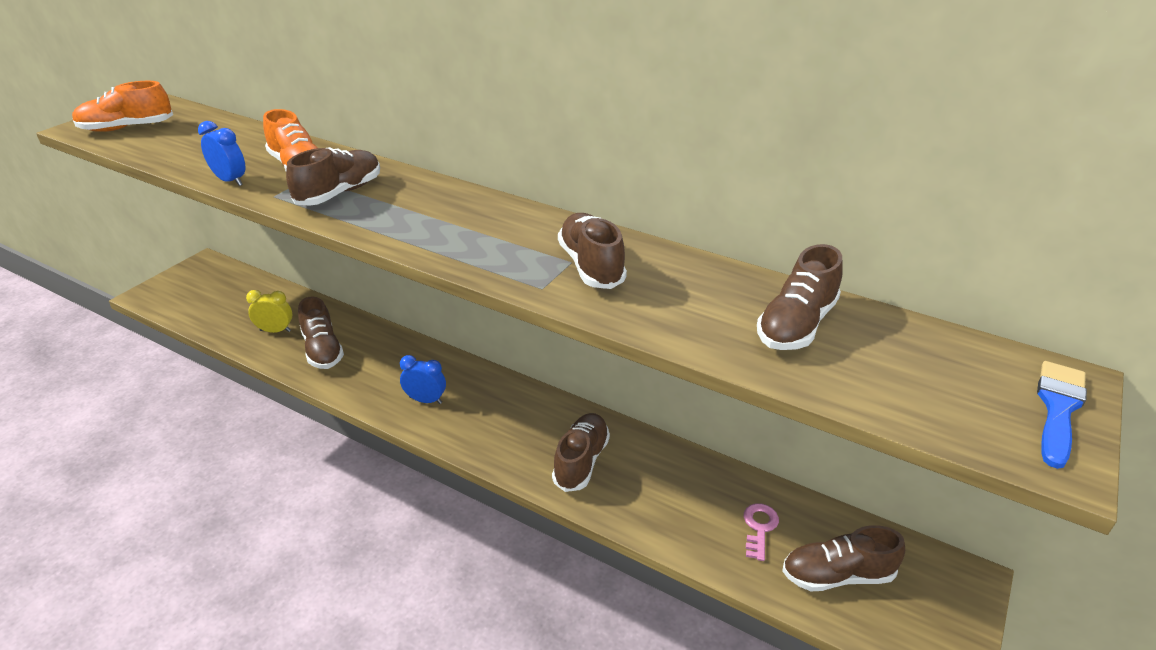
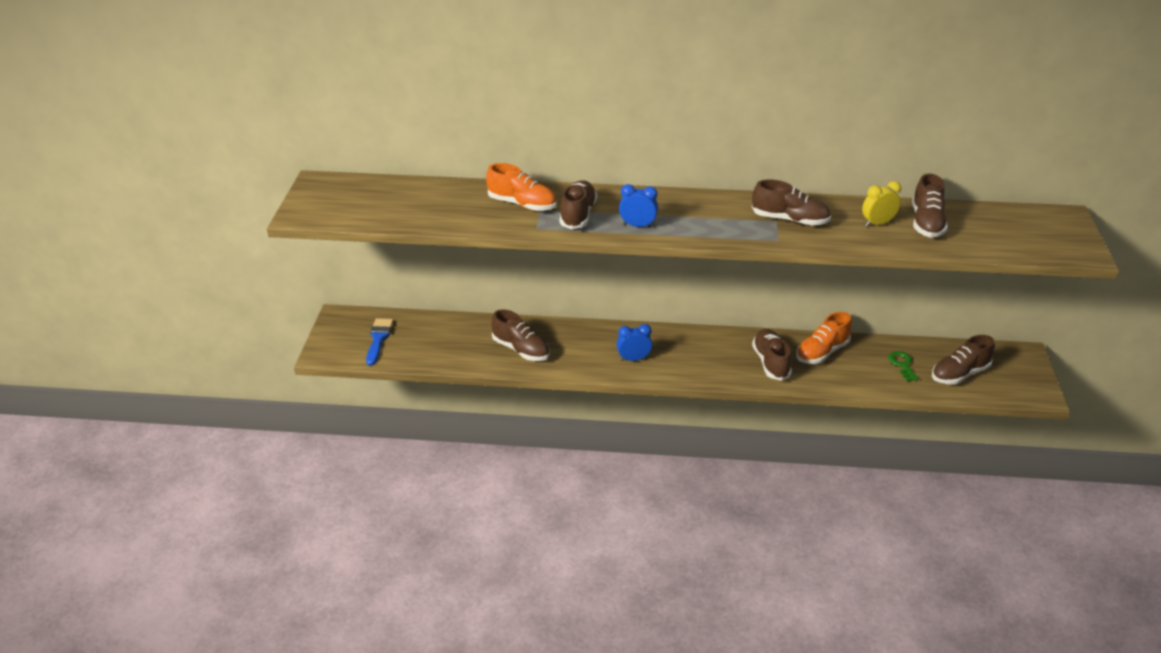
camera: 25 degrees left, 0 degrees up
(127, 128) = (338, 207): orange shoe -> orange shoe (822, 352)
(230, 180) = (488, 226): blue clock -> blue clock (637, 226)
(275, 331) = (467, 348): yellow clock -> yellow clock (878, 223)
(591, 266) = (790, 220): brown shoe -> brown shoe turned 150 degrees clockwise
(759, 528) = (902, 365): pink key -> green key
(1058, 408) = (1070, 230): blue brush -> blue brush (378, 339)

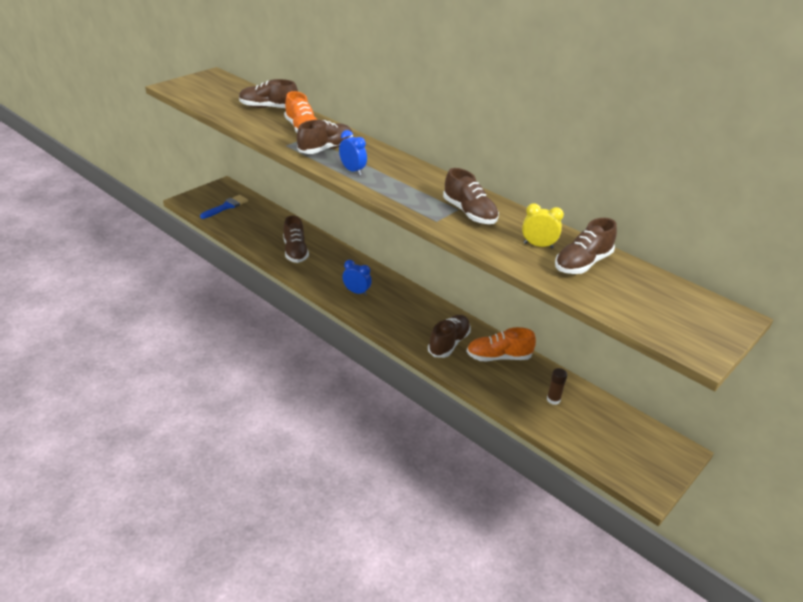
camera: 35 degrees right, 0 degrees up
(902, 365) = (553, 399): green key -> brown glue stick
(959, 374) = (594, 433): brown shoe -> brown shoe (268, 108)

